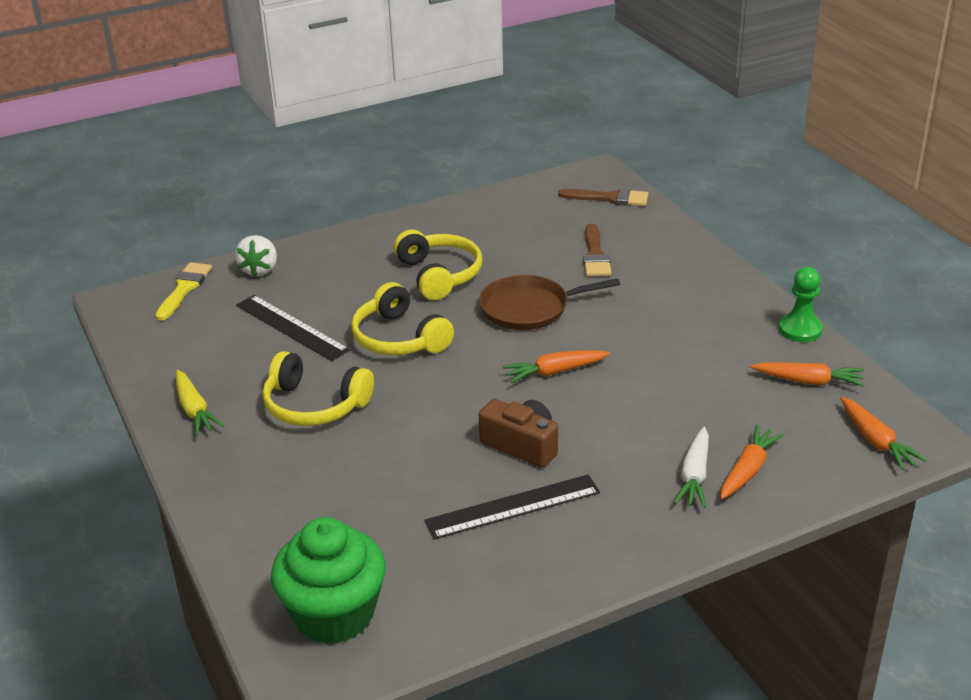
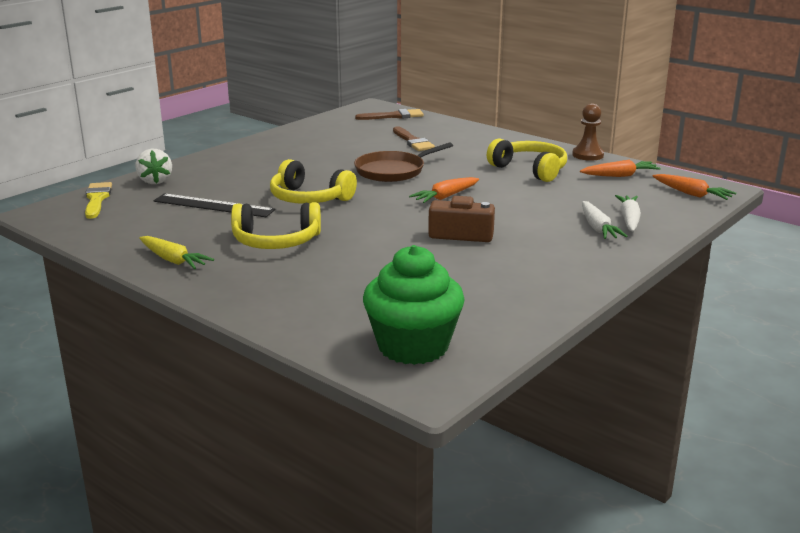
camera: 25 degrees left, 10 degrees down
(439, 275) = (307, 165): yellow headphones -> yellow headphones (530, 170)
(513, 507) = (489, 265): black ruler -> none
(748, 470) = (629, 219): orange carrot -> white carrot
(800, 330) = (588, 155): green pawn -> brown pawn

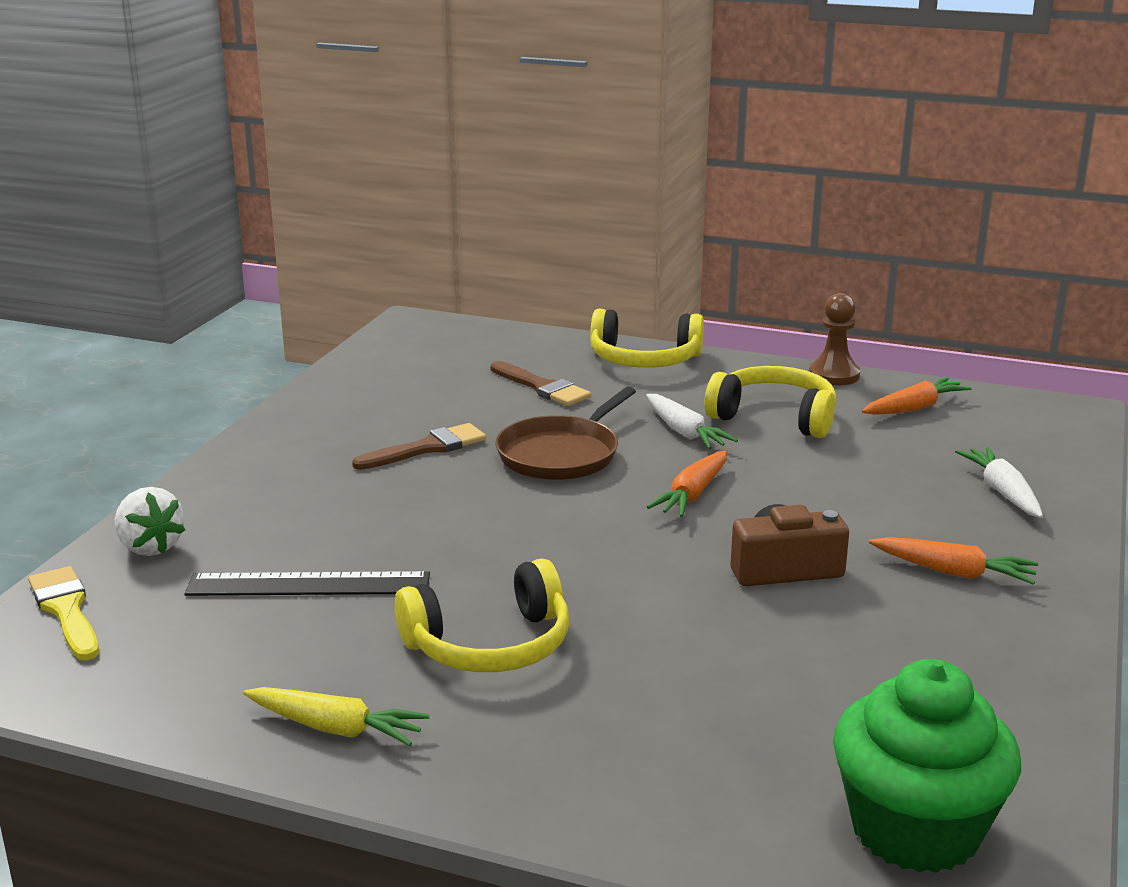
camera: 20 degrees left, 0 degrees up
(309, 198) = (468, 537): yellow headphones -> yellow headphones (644, 359)
(394, 116) = (466, 339): brown brush -> brown brush (427, 448)
(598, 228) = (973, 517): white carrot -> white carrot (685, 432)
(692, 194) = (1044, 427): orange carrot -> orange carrot (954, 572)

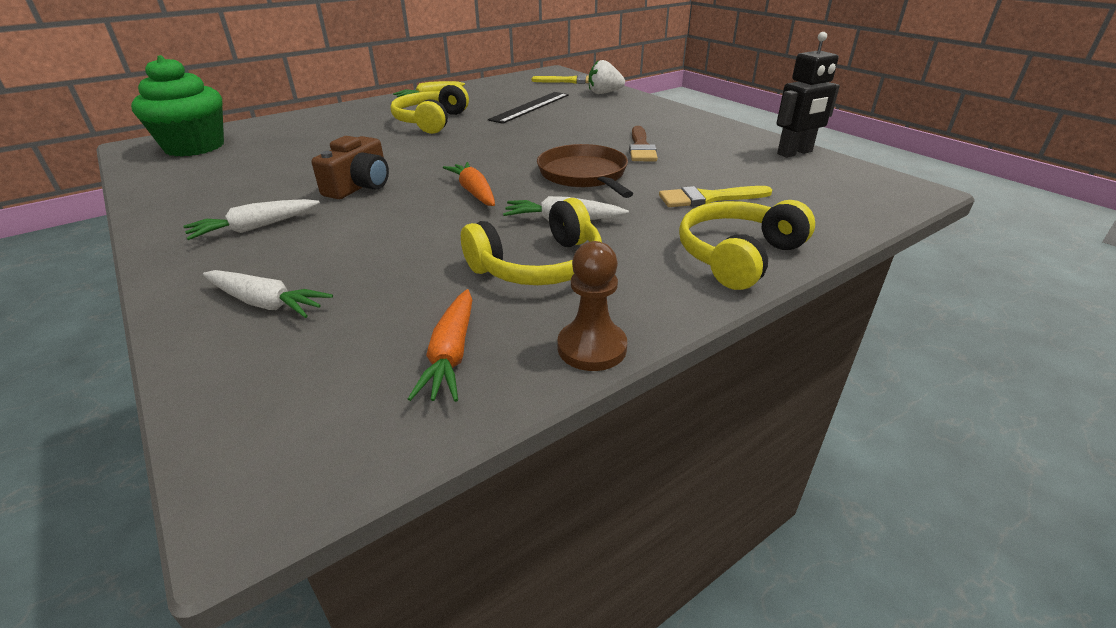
camera: 125 degrees right, 10 degrees up
(352, 372) = (795, 153): none -> black robot
(542, 387) = (708, 198): brown brush -> yellow brush
(954, 572) = (254, 228): orange carrot -> white carrot

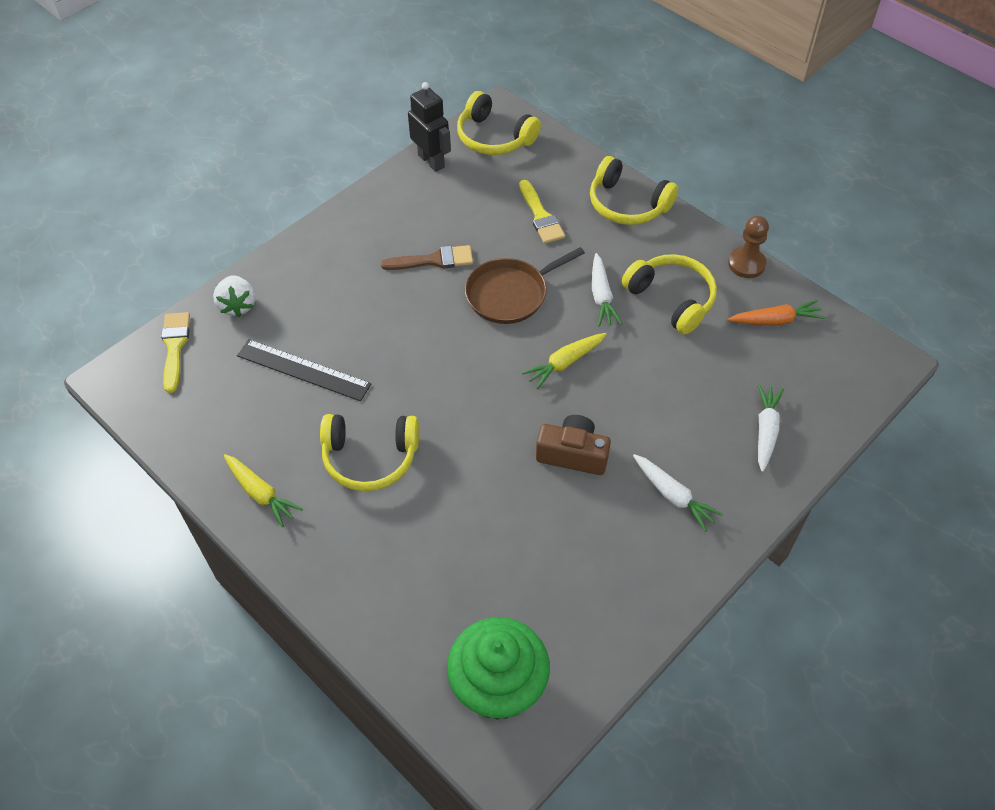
camera: 100 degrees left, 20 degrees up
(474, 192) = (564, 363): orange carrot -> yellow carrot
(853, 184) = (494, 137): none -> yellow headphones

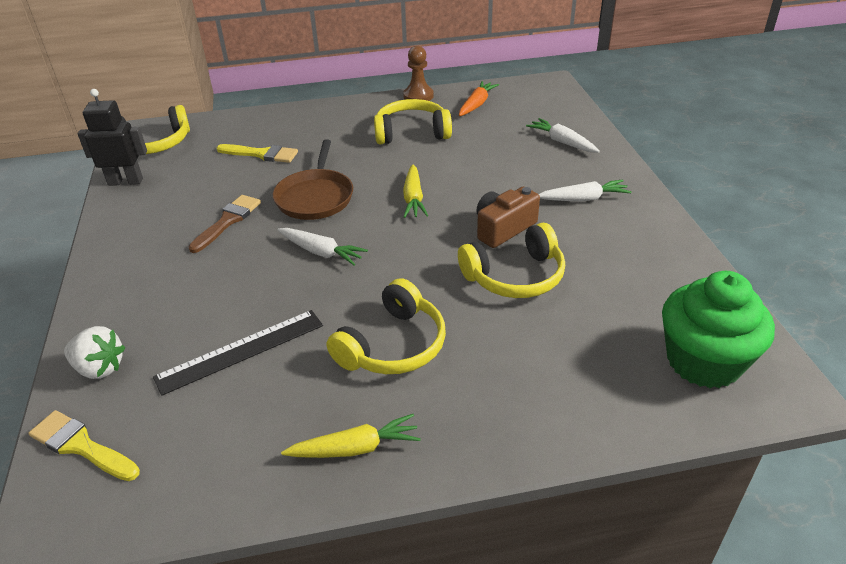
camera: 55 degrees left, 15 degrees down
(601, 296) = (372, 158): white carrot -> white carrot (321, 252)
(627, 204) = (305, 116): yellow headphones -> yellow headphones (515, 276)

